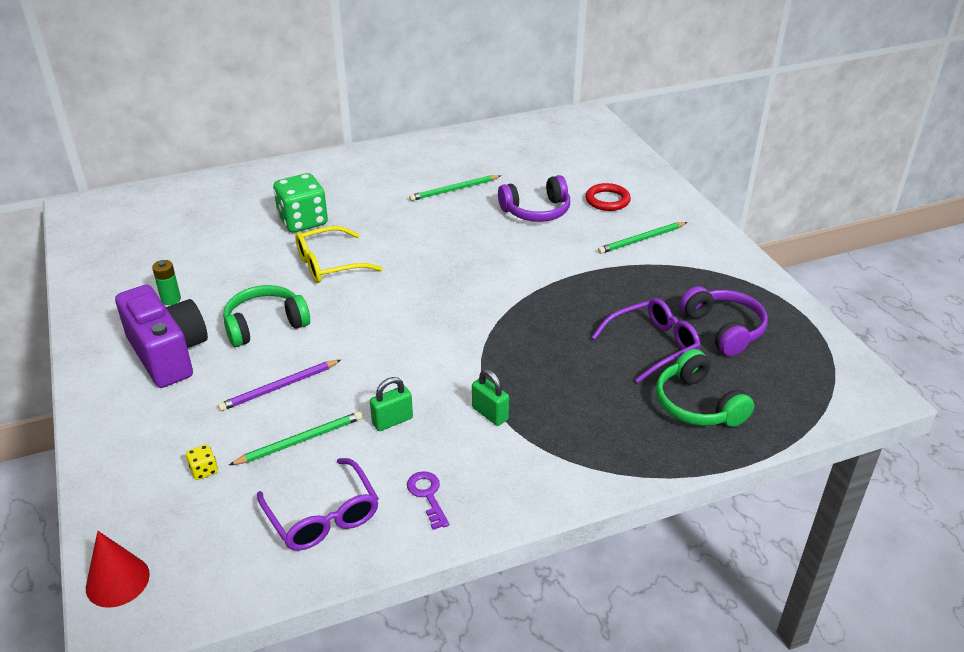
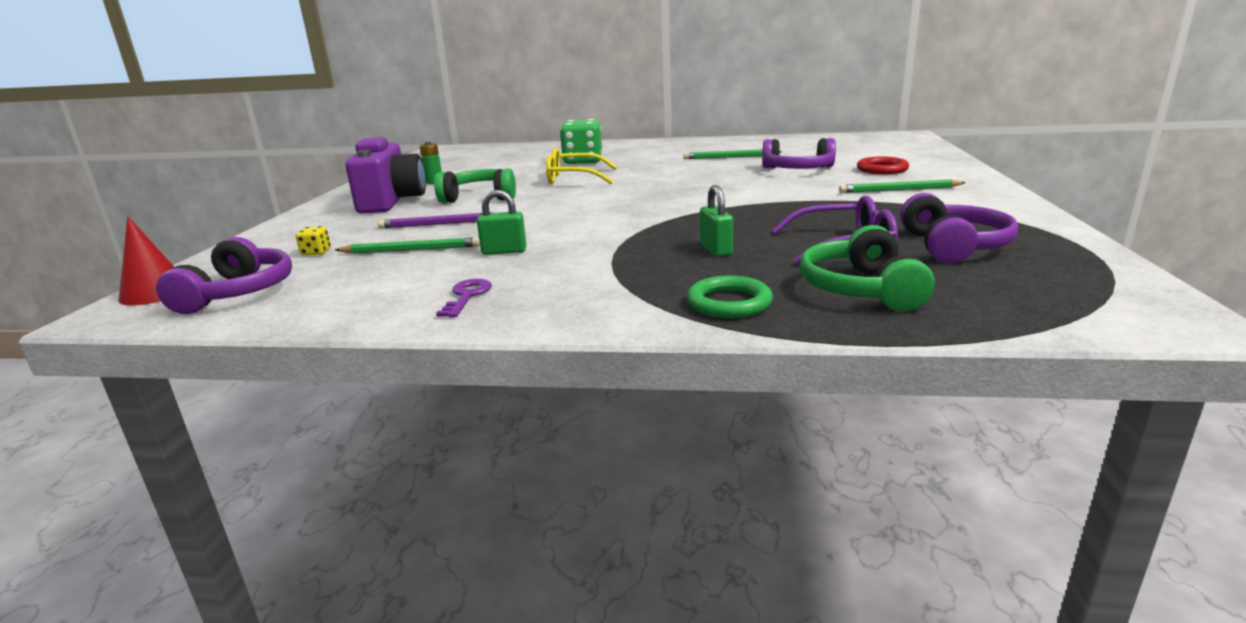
camera: 30 degrees right, 15 degrees down
(209, 554) = (238, 293): none -> purple headphones
(322, 516) = (358, 290): purple glasses -> none
(490, 414) = (602, 260): green padlock -> green padlock (716, 250)
(626, 447) = (729, 303): none -> green ring

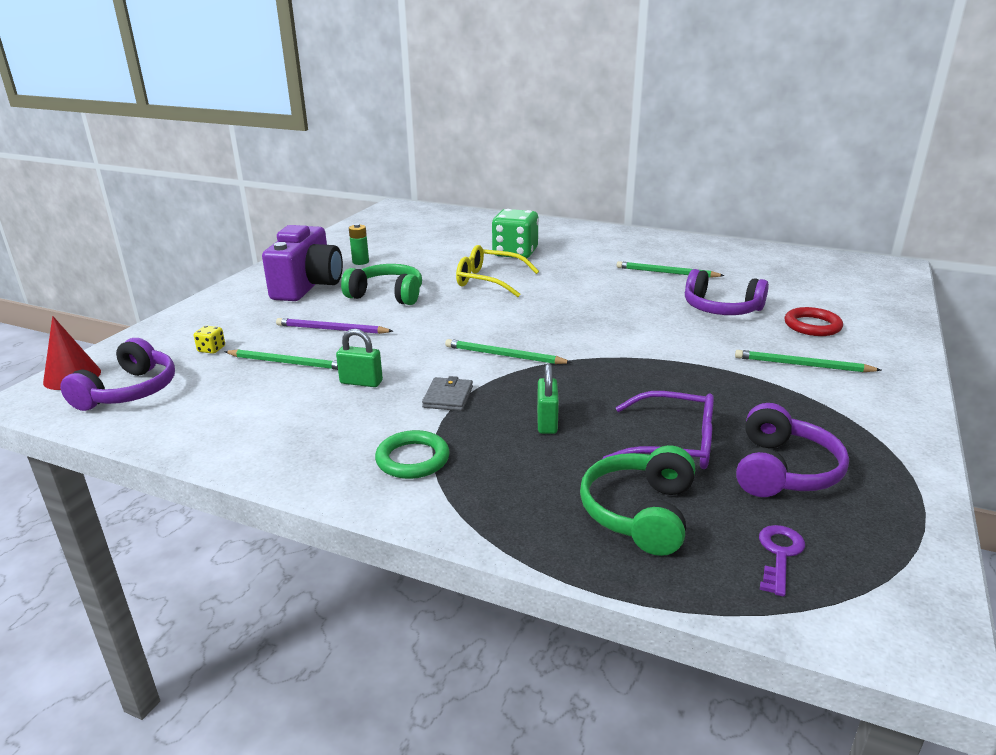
camera: 15 degrees right, 5 degrees up
(467, 296) = (296, 438): purple key -> purple key (779, 554)
(603, 248) = (448, 397): none -> grey wallet
(633, 217) = (504, 355): none -> green pencil
(729, 303) = (506, 502): green ring -> green ring (412, 459)

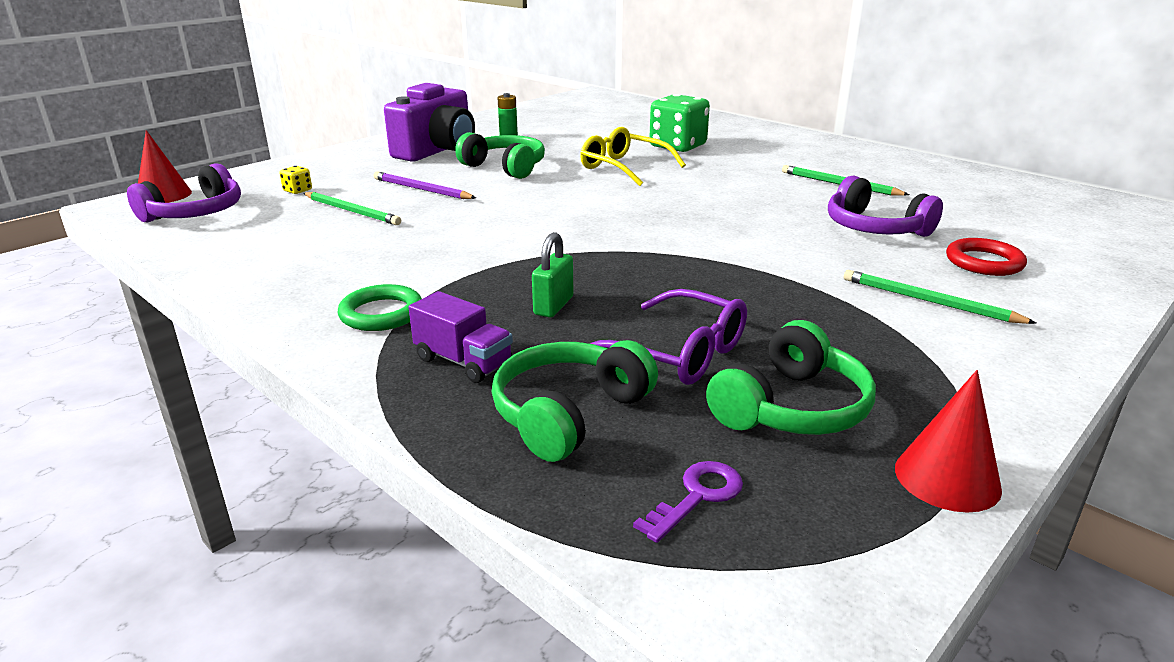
camera: 20 degrees right, 0 degrees up
(361, 382) = (402, 238): green padlock -> none
(448, 397) = (473, 265): grey wallet -> none
(504, 355) = (570, 237): green pencil -> none
(521, 488) = (463, 362): none -> purple truck
(783, 470) = (792, 408): purple headphones -> green headphones
(913, 499) = (947, 478): none -> red cone

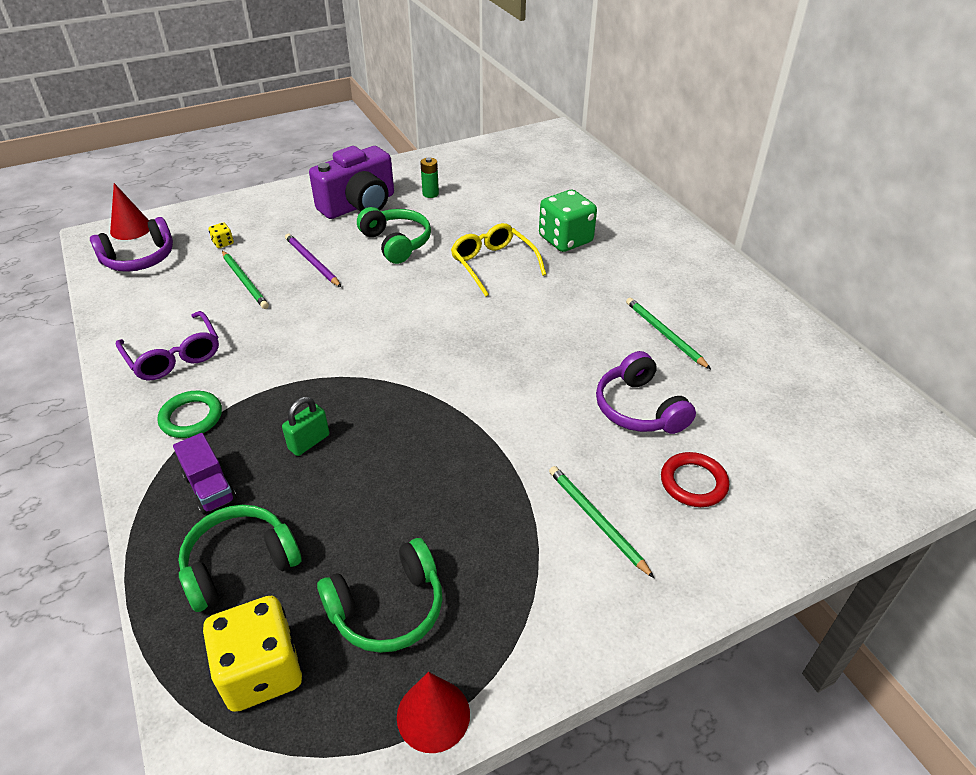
camera: 20 degrees right, 15 degrees up
(677, 353) = (355, 523): purple glasses -> purple glasses (174, 356)
(697, 496) = (261, 671): purple key -> yellow dice

